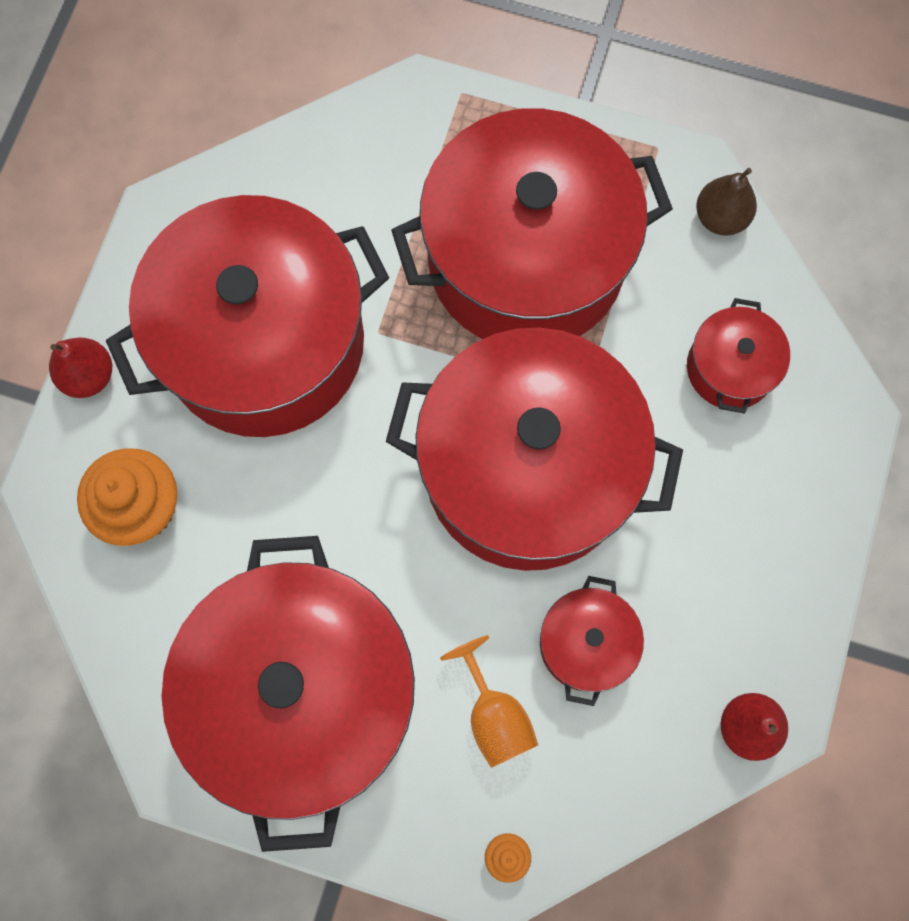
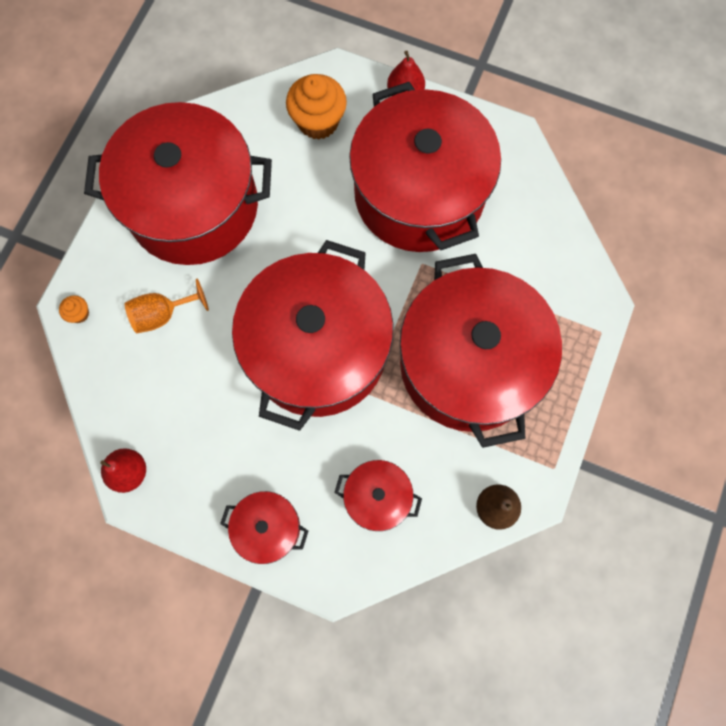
camera: 95 degrees right, 0 degrees up
(586, 644) = (198, 375): red pot -> red pot (268, 527)

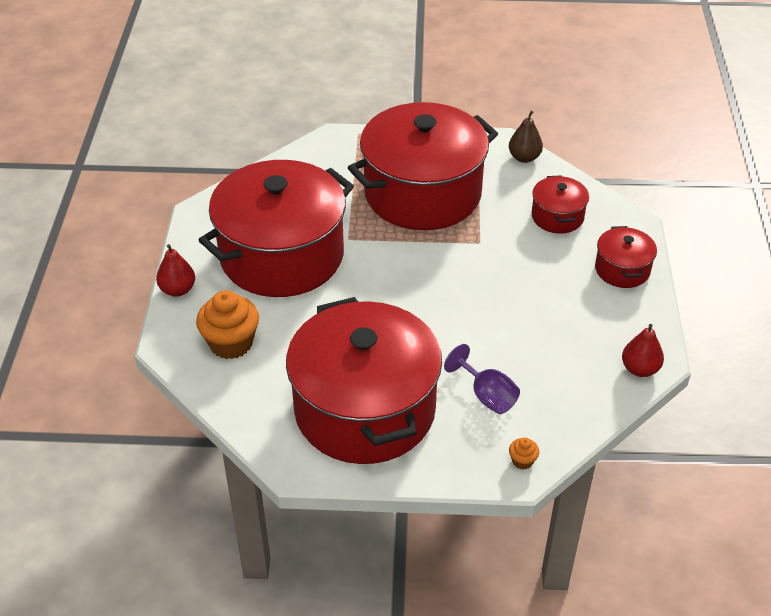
camera: 110 degrees left, 30 degrees down
(163, 314) = (487, 395): orange goblet -> purple goblet
(317, 350) = (460, 281): red pot -> none

